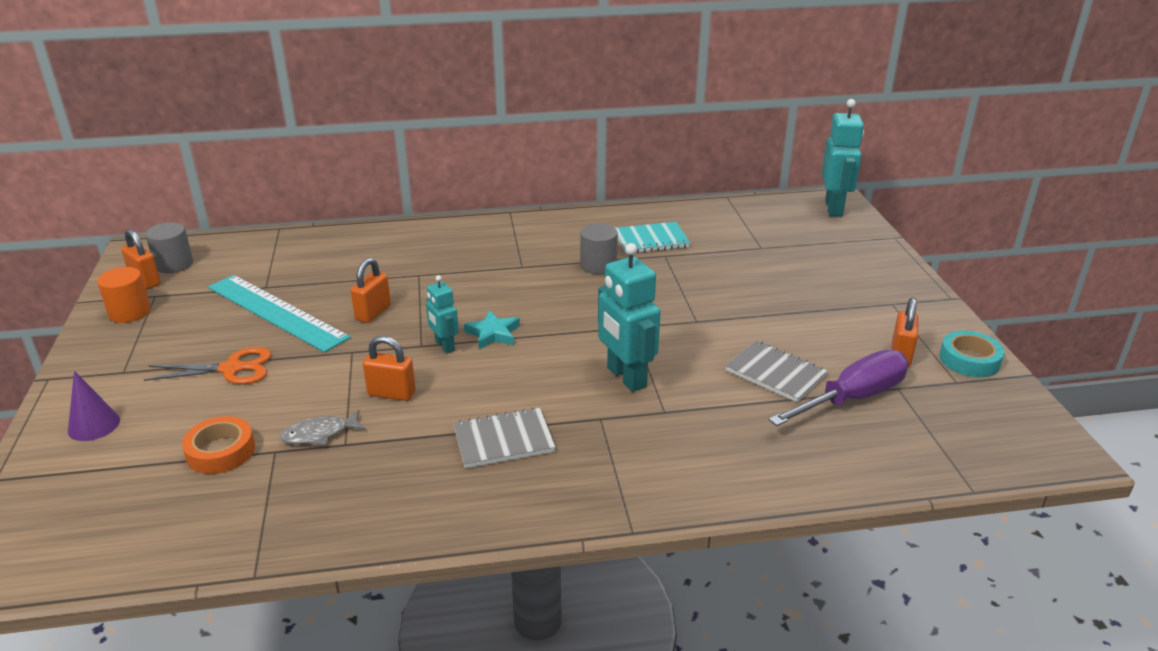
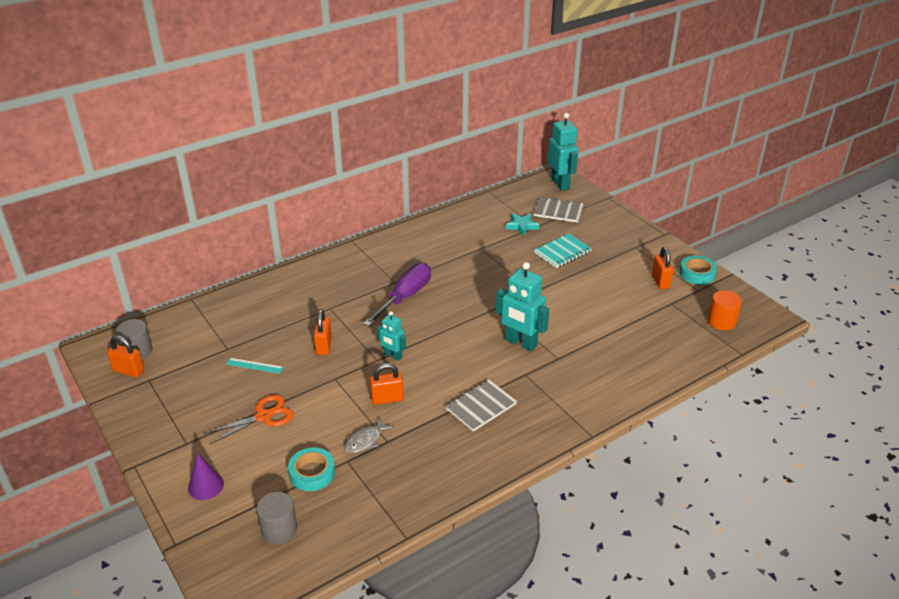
camera: 25 degrees left, 5 degrees up
(130, 312) = (143, 398): orange cylinder -> orange cylinder (721, 321)
(221, 451) = (312, 473): orange tape -> turquoise tape
(276, 312) = (254, 365): turquoise ruler -> turquoise ruler, size x0.41
(493, 334) = (417, 337): turquoise star -> turquoise star (522, 226)
(598, 265) = (444, 267): grey cylinder -> grey cylinder (279, 530)
(651, 240) = (464, 238): turquoise notebook -> turquoise notebook (562, 252)
(775, 373) = (602, 314): grey notebook -> grey notebook (558, 211)
(853, 397) = (652, 317): purple screwdriver -> purple screwdriver (405, 296)

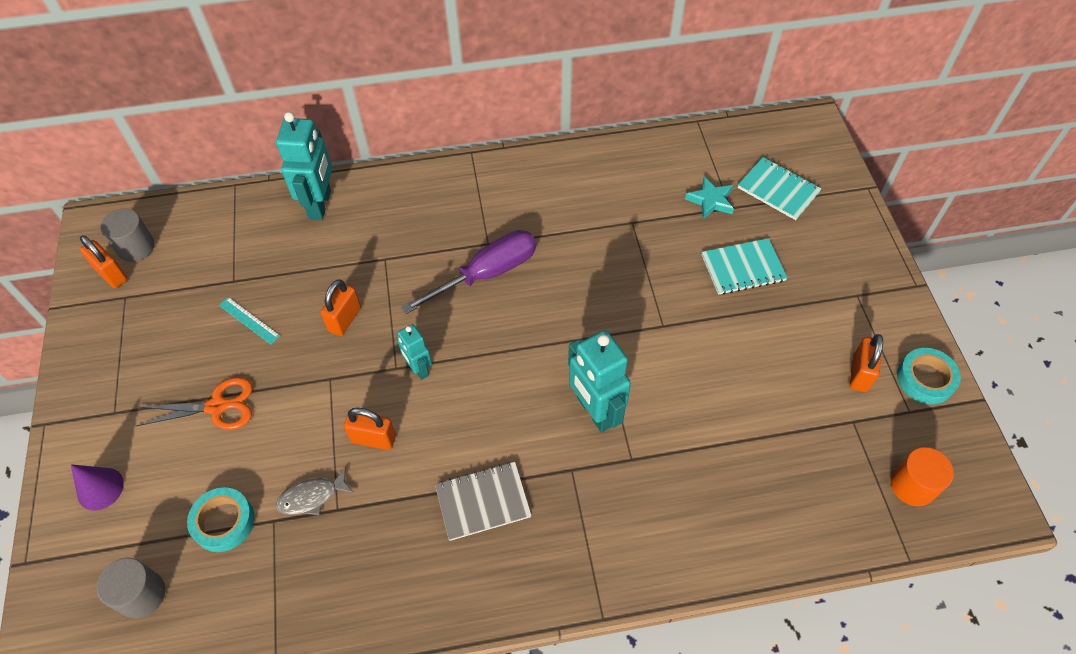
camera: 25 degrees right, 20 degrees up
(558, 211) = (778, 190): grey notebook -> turquoise notebook
(560, 184) = (809, 140): turquoise robot -> turquoise robot (320, 204)

